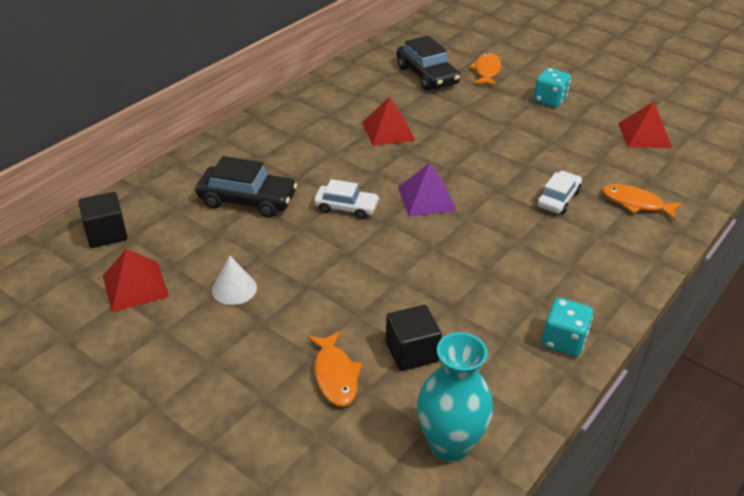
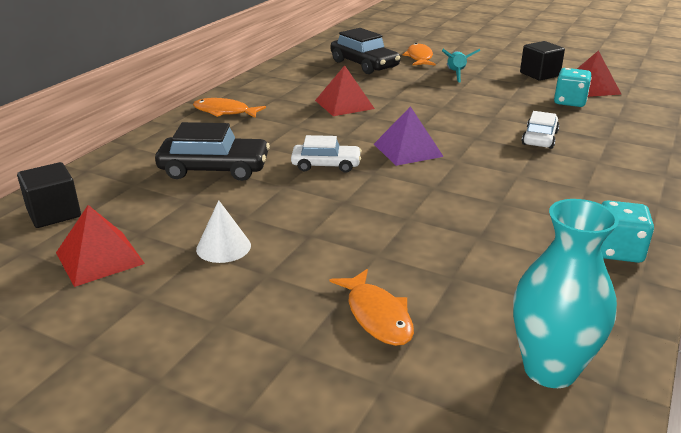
camera: 10 degrees left, 10 degrees down
(411, 352) = (457, 281): black cube -> black cube (539, 74)
(514, 100) = (456, 74): none -> turquoise rocket
(550, 100) = (489, 72): turquoise dice -> turquoise dice (569, 102)
(635, 203) = (615, 135): orange fish -> orange fish (224, 112)

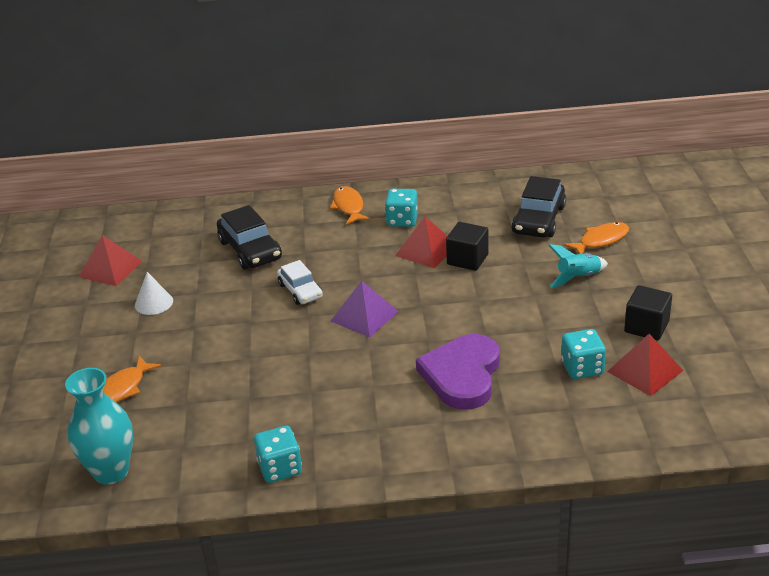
camera: 60 degrees right, 5 degrees up
(54, 213) = (144, 227): black cube -> black cube (467, 259)
(285, 100) = (402, 220): none -> turquoise dice
(539, 138) = (462, 375): white car -> purple heart

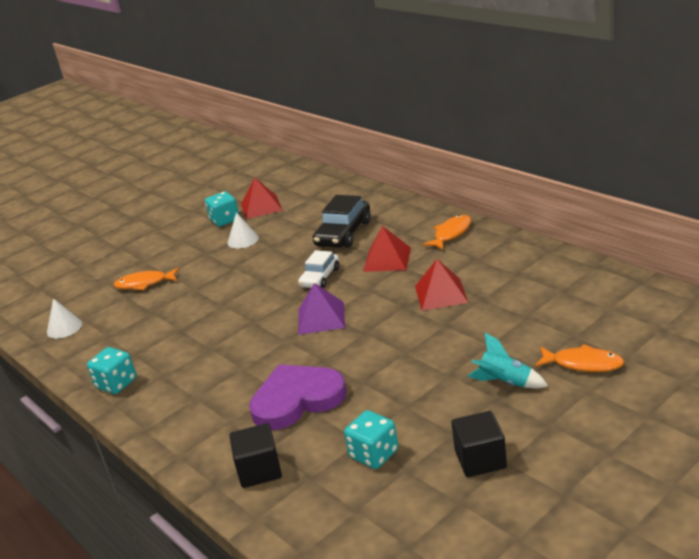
camera: 55 degrees right, 5 degrees down
(111, 472) = (64, 328): turquoise vase -> white cone
(402, 220) = (466, 262): turquoise dice -> turquoise dice (225, 220)
(467, 259) = (454, 317): black cube -> black cube (259, 470)
(538, 220) = (565, 317): black car -> none
(645, 371) = (411, 493): red pyramid -> red pyramid (387, 259)

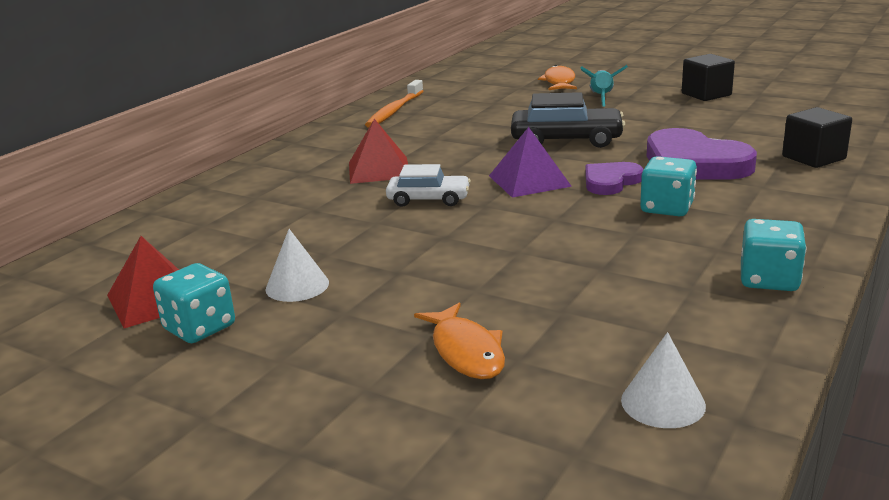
camera: 110 degrees left, 5 degrees down
(293, 352) = (610, 181): none -> purple heart
(343, 233) = (297, 207): black car -> black car (566, 140)
(374, 454) = (738, 123): turquoise dice -> turquoise dice (667, 208)
(441, 294) = (460, 135): red pyramid -> none
(451, 233) = (316, 148): orange fish -> none
(528, 264) = (394, 111): none -> orange toothbrush

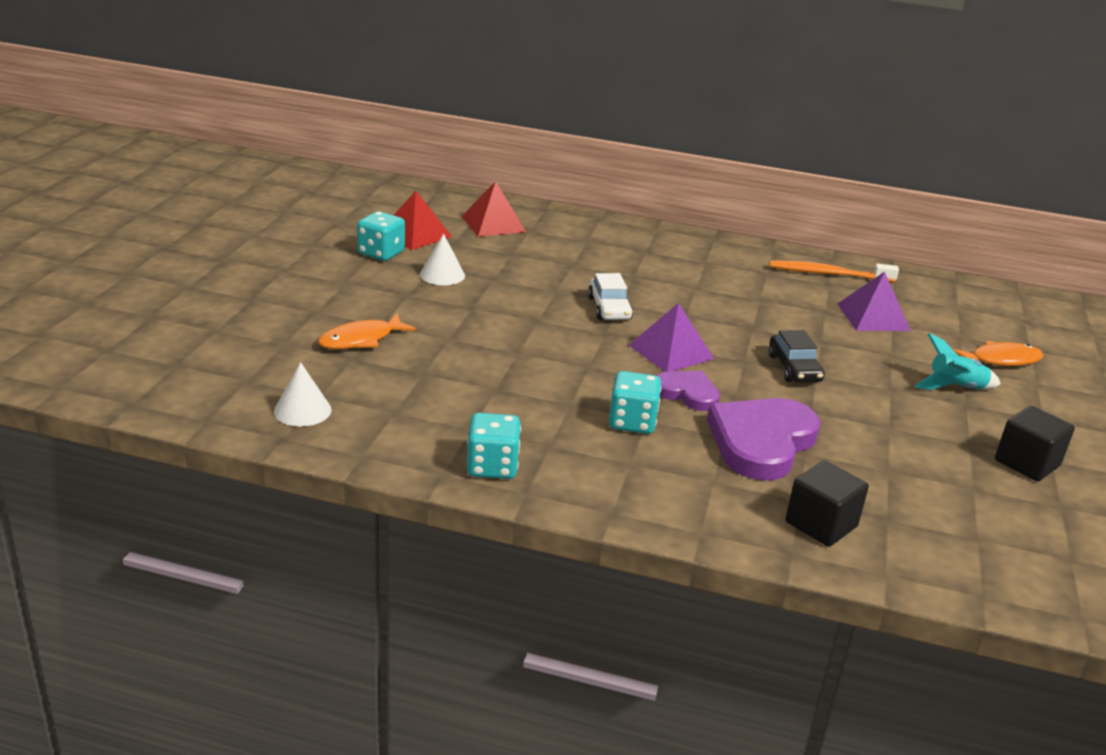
camera: 70 degrees right, 5 degrees up
(379, 170) = (666, 281): red pyramid -> red pyramid (493, 224)
(480, 106) = (873, 317): none -> purple pyramid
(566, 140) = (794, 368): black car -> black car, size x0.65

